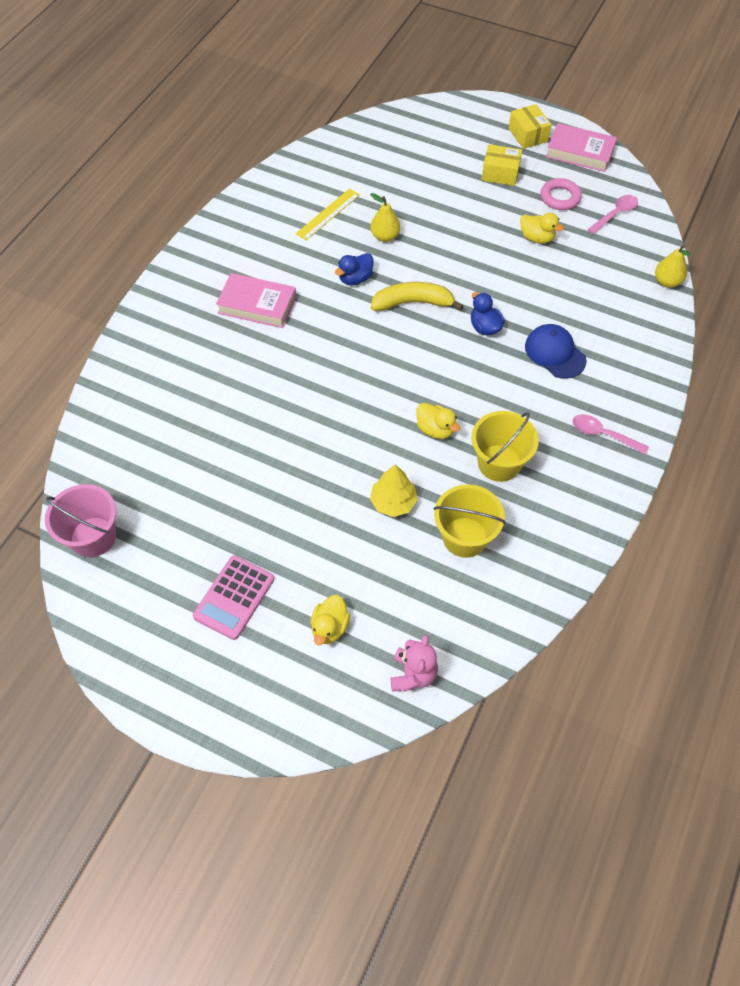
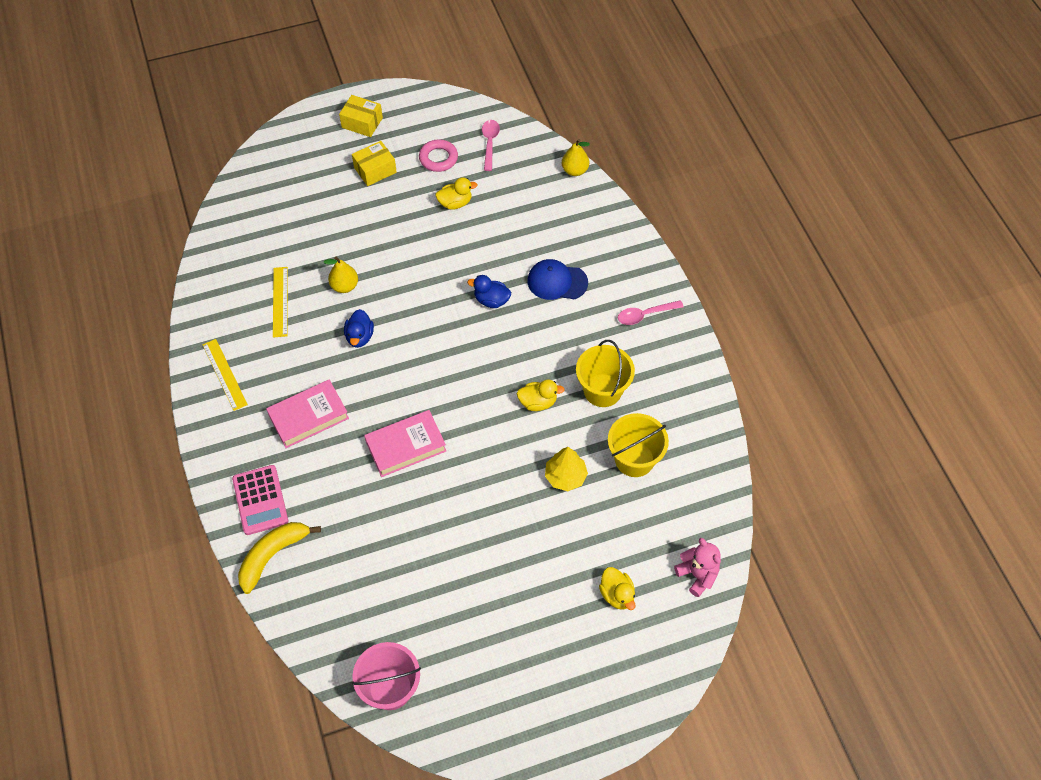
camera: 45 degrees left, 0 degrees up
(234, 597) = (535, 634): pink calculator -> pink calculator (260, 500)
(236, 234) = (224, 374): none -> yellow ruler
(413, 303) = (422, 322): yellow banana -> yellow banana (273, 555)
(579, 152) = (415, 110): pink book -> pink book (406, 446)

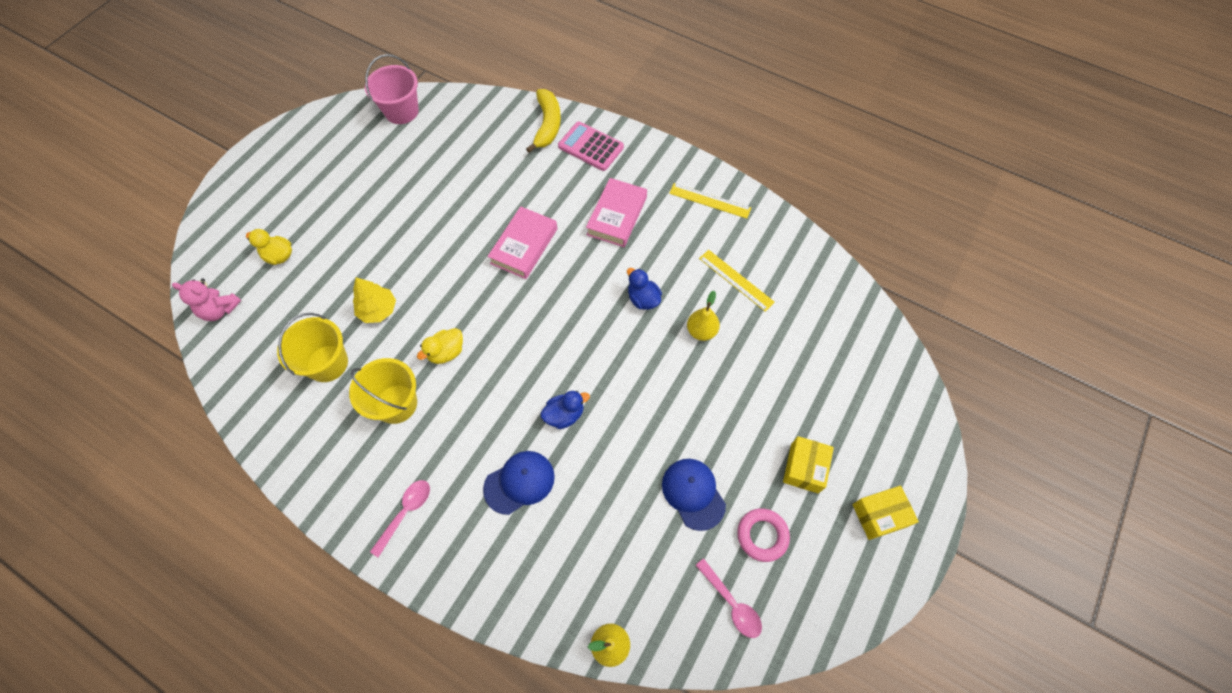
camera: 140 degrees right, 5 degrees up
(455, 203) = (693, 493): yellow duck -> blue cap

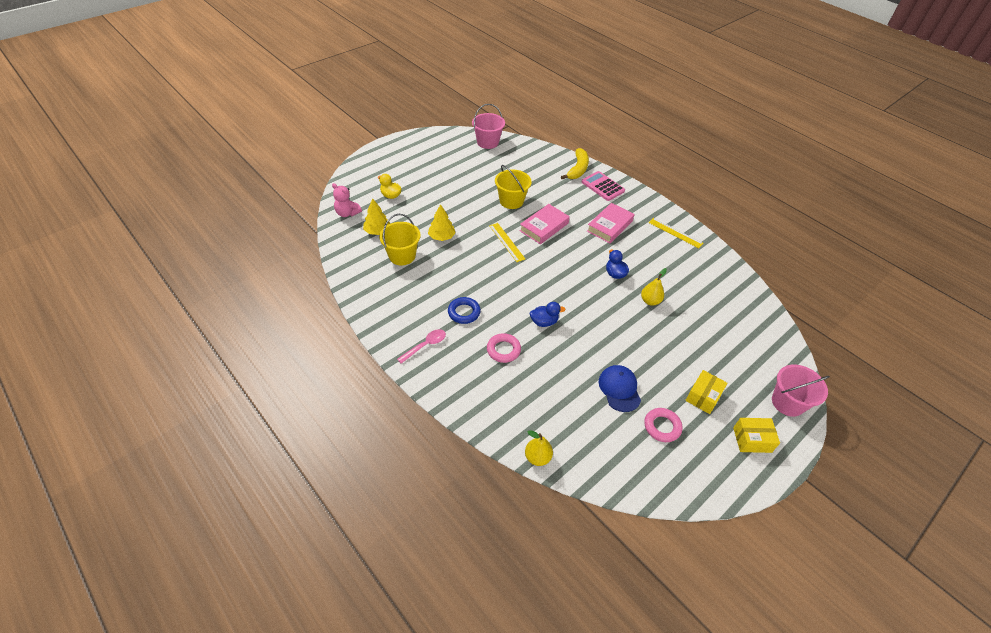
camera: 15 degrees right, 15 degrees down
(277, 329) = (377, 231): none -> yellow tree
(396, 404) = (437, 287): yellow bucket -> yellow bucket (511, 201)
(446, 352) = (477, 269): yellow duck -> none
(446, 436) = (464, 312): none -> blue ring
(519, 482) = (503, 350): blue cap -> pink ring
(732, 603) = (629, 459): pink spoon -> none
(736, 280) = (682, 279): yellow ruler -> yellow ruler (507, 242)
(912, 440) = (787, 402): none -> pink bucket

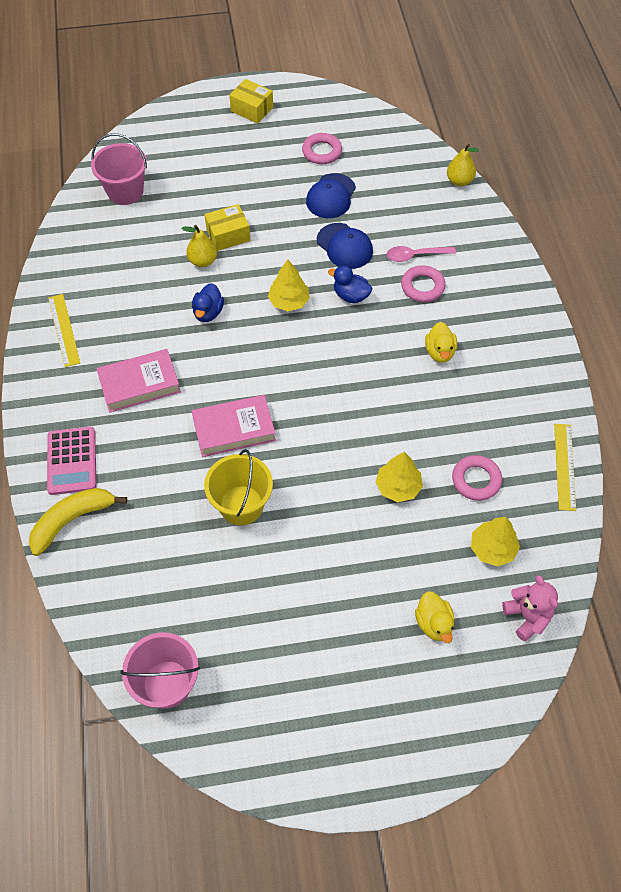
camera: 145 degrees left, 10 degrees up
(402, 256) = (476, 480): yellow bucket -> pink ring
(425, 345) = (510, 333): pink spoon -> pink spoon (415, 256)
(464, 312) = (439, 352): blue ring -> yellow duck
(507, 242) = (308, 430): yellow ruler -> yellow ruler (564, 466)
(576, 354) = (344, 246): none -> blue cap
(577, 301) = (289, 301): none -> yellow tree
(703, 397) = (256, 155): yellow box -> yellow box (228, 235)
(787, 402) = (183, 117): pink bucket -> pink bucket (125, 191)

